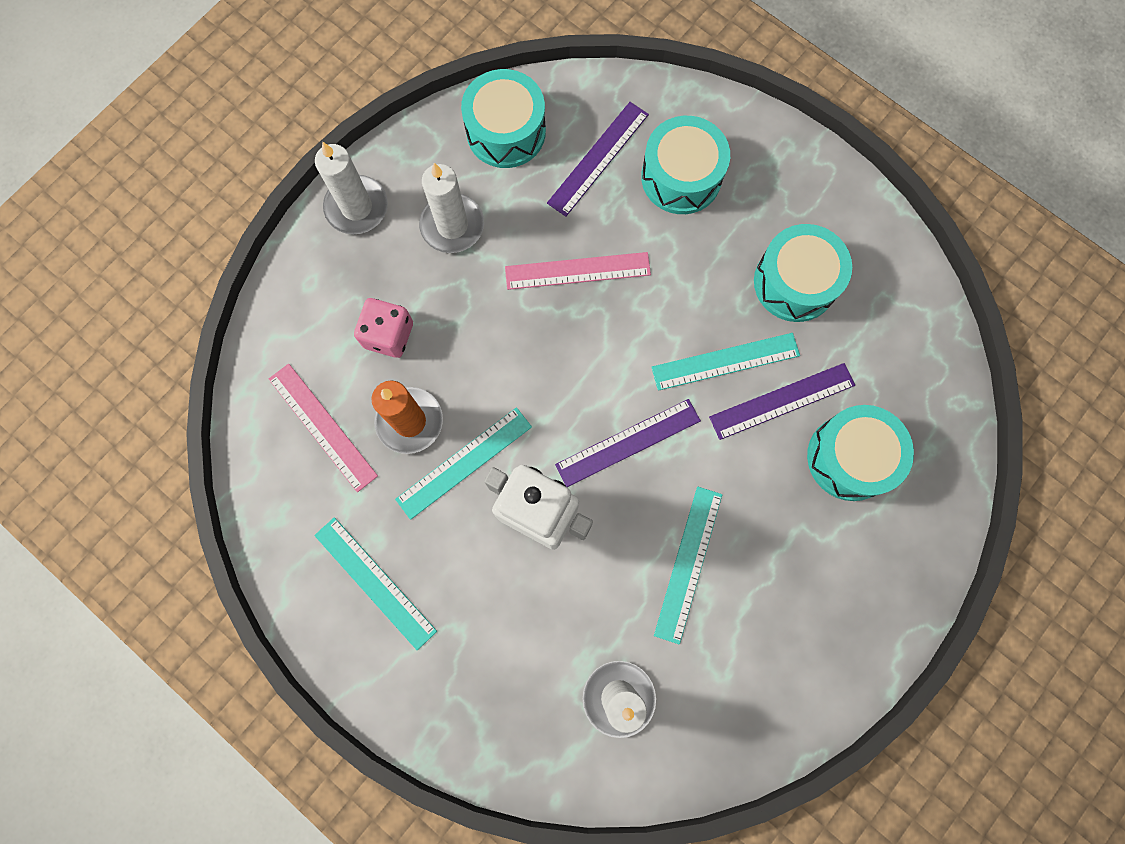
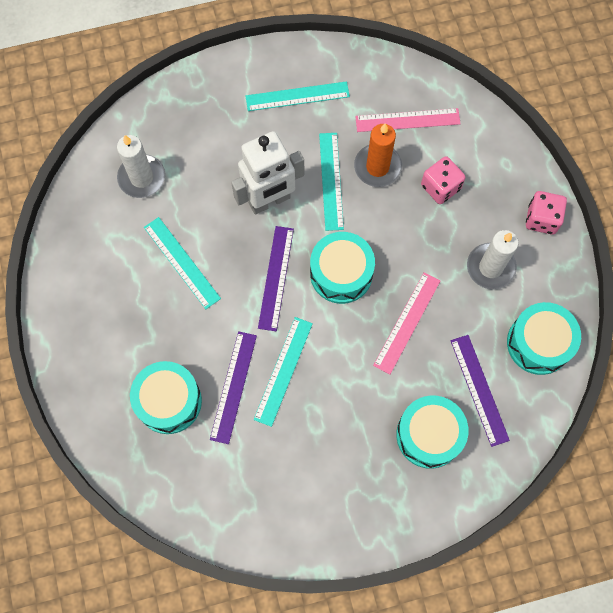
camera: 125 degrees right, 5 degrees down
(357, 207) = (541, 219): white candle -> pink dice
(795, 282) = (303, 454): turquoise drum -> turquoise drum (341, 273)

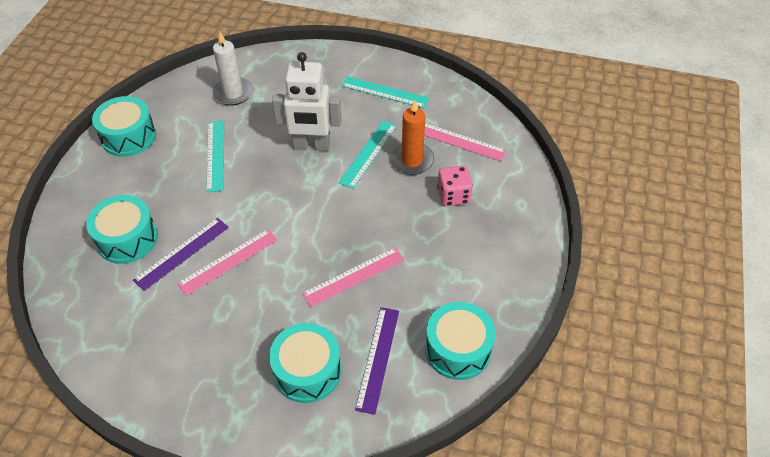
camera: 30 degrees right, 20 degrees down
(275, 278) = (275, 196): purple ruler -> none
(283, 371) = (228, 261): turquoise ruler -> pink ruler
(341, 273) = (327, 217): turquoise drum -> turquoise drum (128, 136)
(490, 267) = (455, 271): white candle -> none
(541, 219) = (526, 256): pink dice -> none

